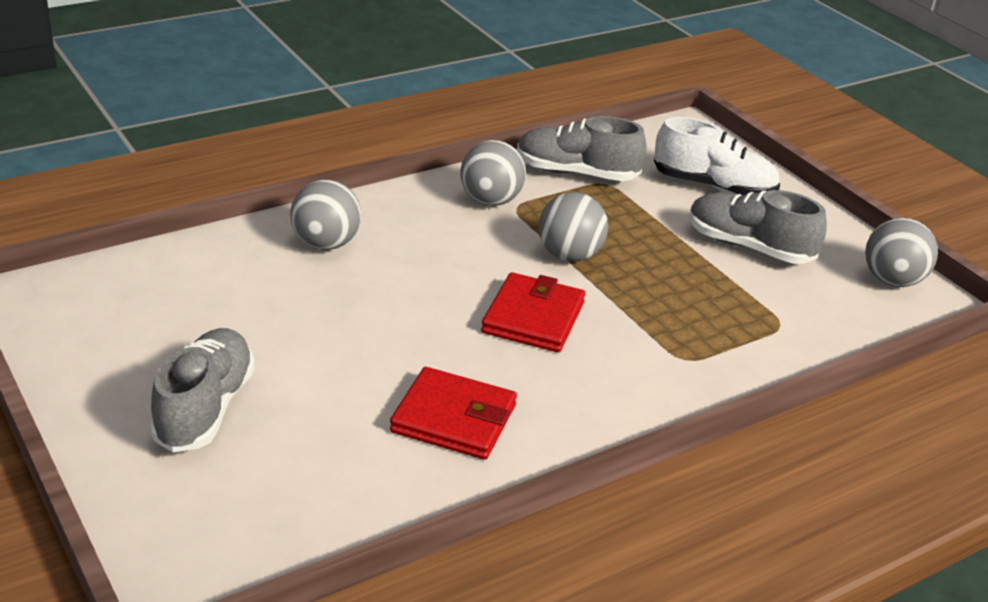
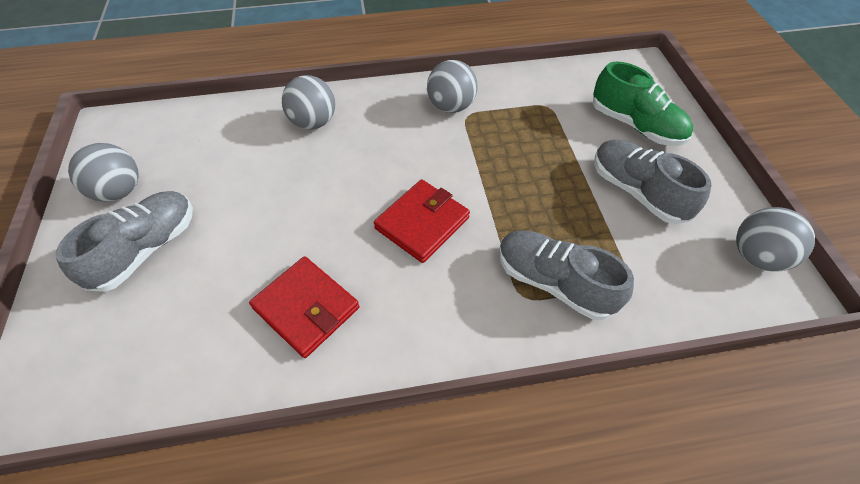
camera: 25 degrees right, 20 degrees up
(569, 255) = (483, 169): grey ball -> grey ball (119, 191)
(576, 173) = (530, 93): grey shoe -> grey shoe (554, 282)
(713, 186) = (635, 125): white shoe -> green shoe

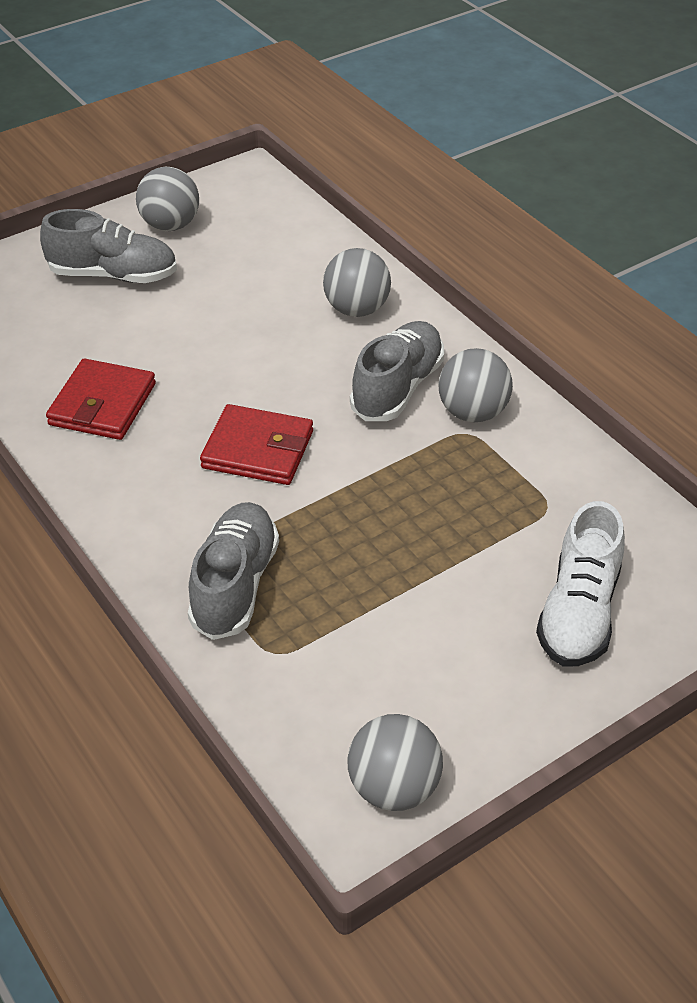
camera: 65 degrees right, 10 degrees down
(635, 125) = (579, 612): green shoe -> white shoe
(637, 191) = (437, 637): grey shoe -> grey shoe (397, 388)

